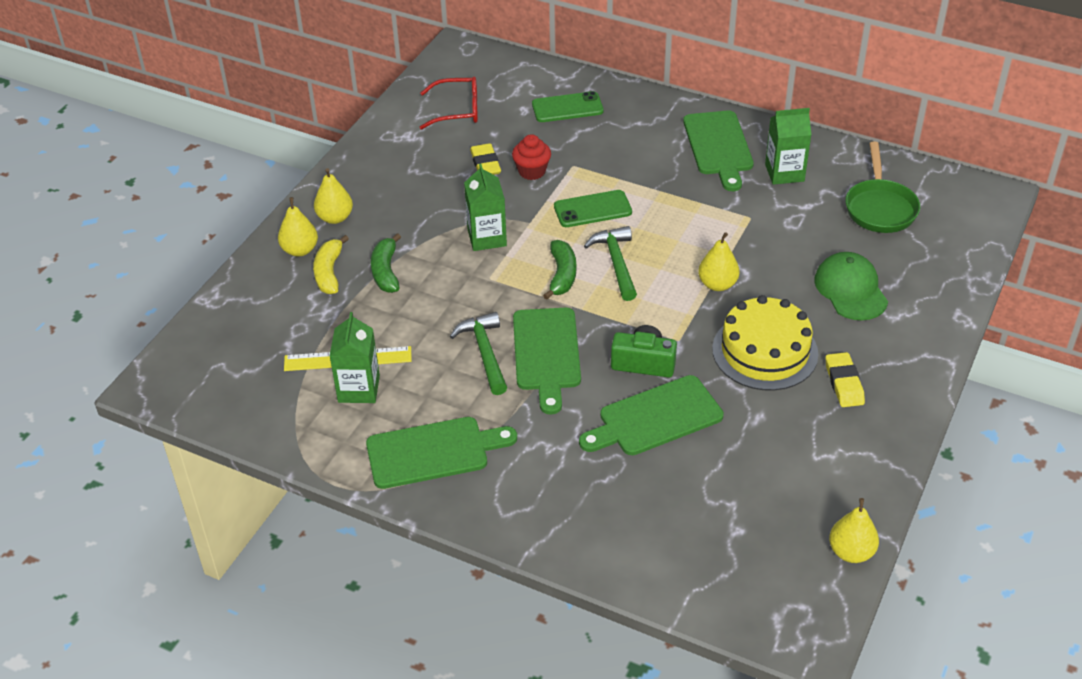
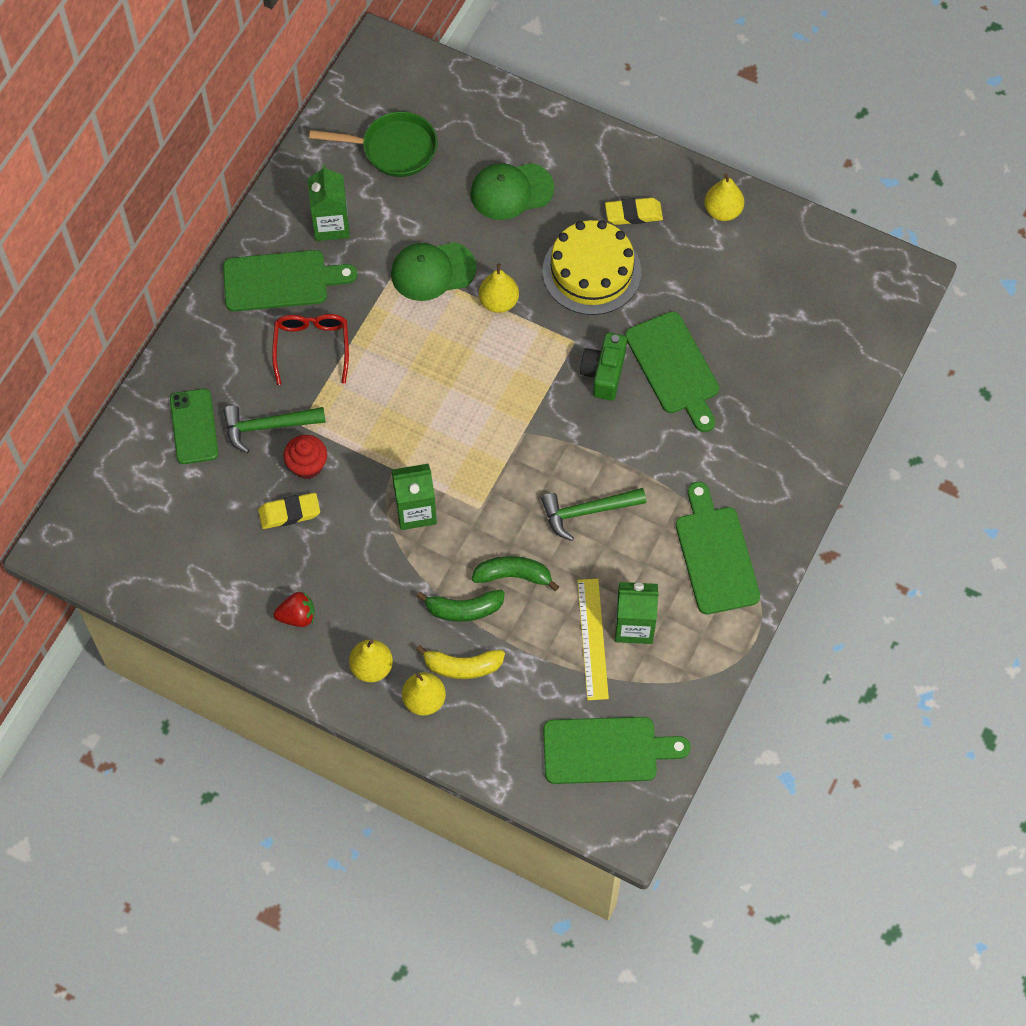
camera: 90 degrees left, 20 degrees up
(387, 173) = (297, 616): none -> red strawberry
(457, 110) = (185, 545): red glasses -> red glasses (312, 348)
(547, 354) = (590, 456): green cutting board -> green cutting board (606, 750)
(562, 275) = (478, 440): green banana -> green banana (513, 576)
(592, 209) = (377, 407): green phone -> none
(616, 263) = (462, 389): green hammer -> green hammer (267, 427)
(745, 239) = (432, 271): none -> green cap
(851, 552) = (821, 235): yellow pear -> yellow pear (722, 211)

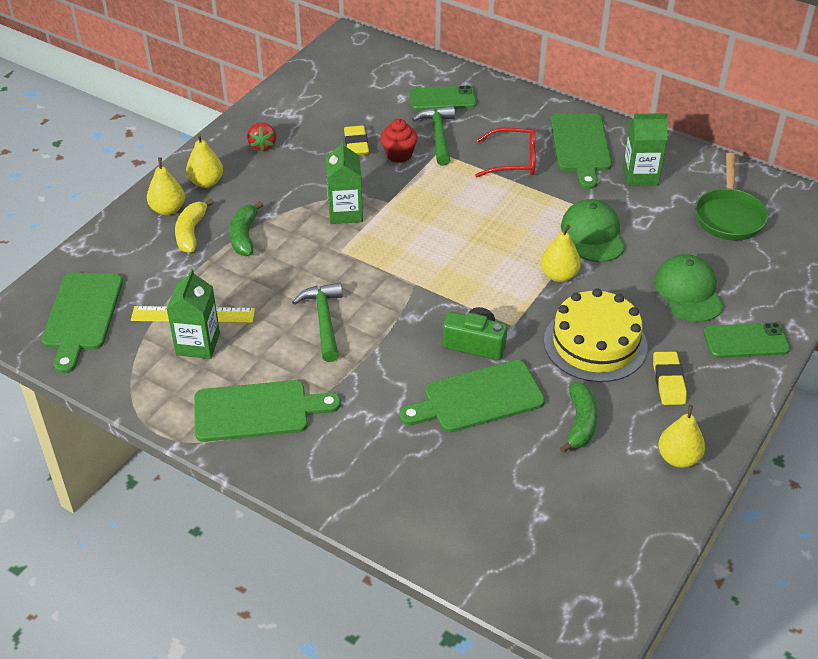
camera: 95 degrees right, 20 degrees down
(513, 576) = (269, 268): green banana -> green banana (580, 423)
(574, 149) = (745, 341): none -> green phone

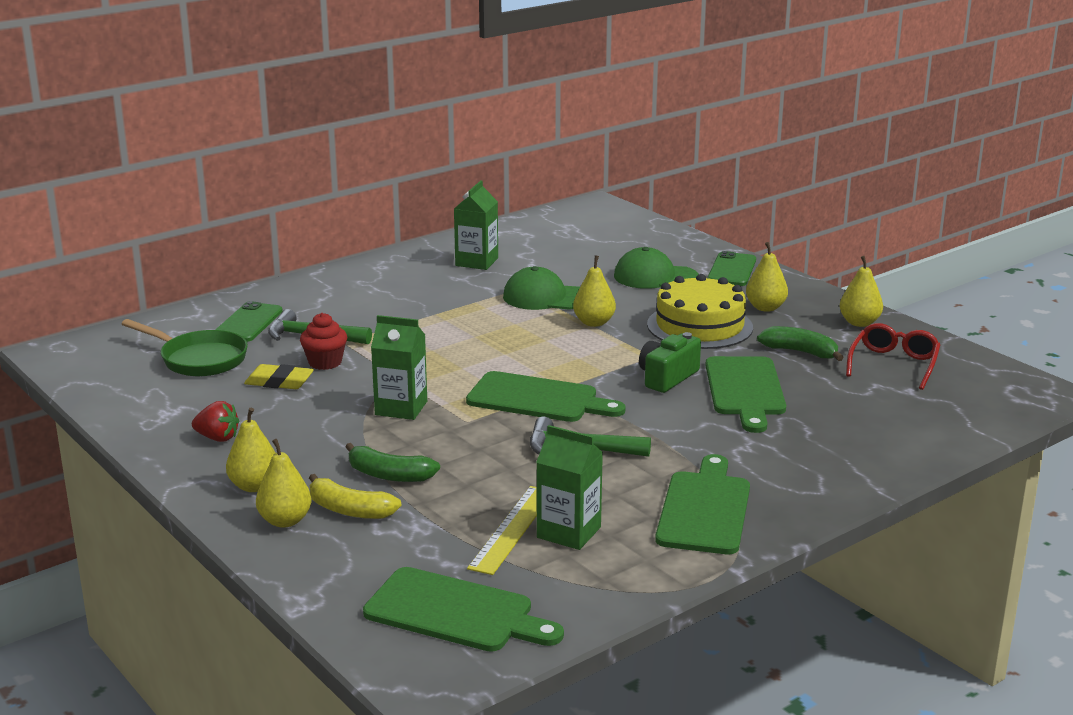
camera: 70 degrees left, 20 degrees down
(513, 161) = (396, 309): red glasses -> red glasses (893, 365)
(581, 146) = (405, 276): green cutting board -> green cutting board (538, 399)
(668, 381) = (765, 308): yellow eraser -> yellow pear
(729, 216) = (566, 242): green pan -> green pan (199, 359)

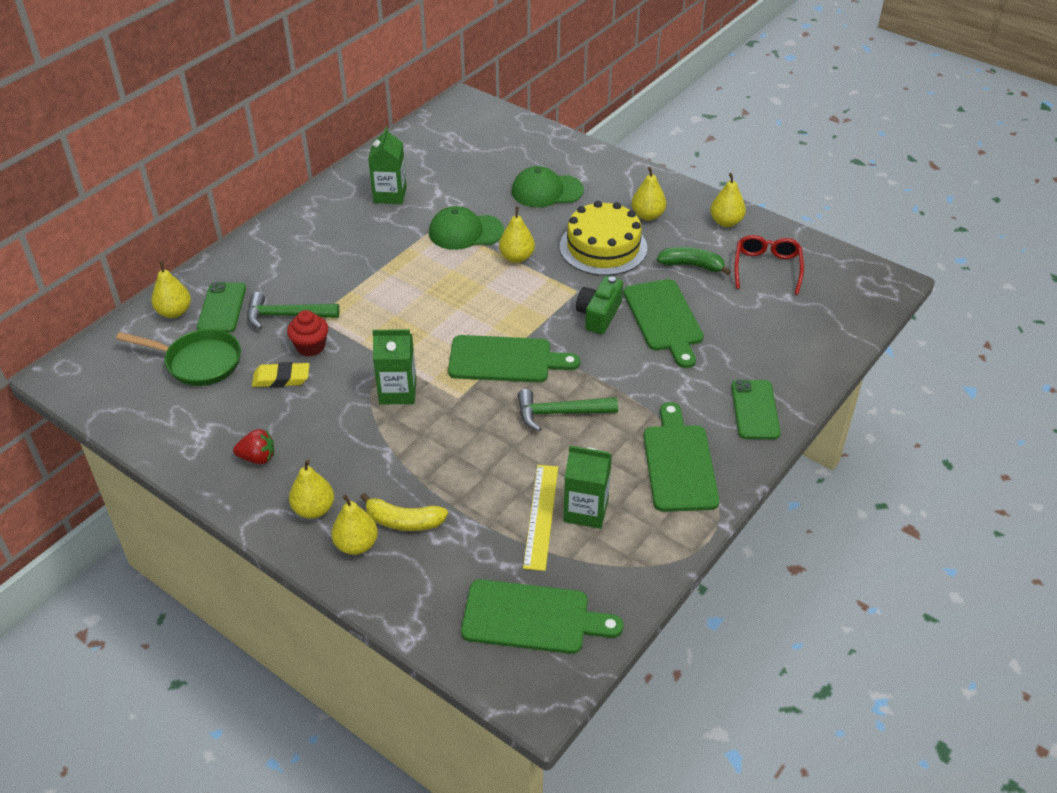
camera: 15 degrees left, 20 degrees up
(197, 320) = (174, 312): none -> yellow pear
(389, 475) = (419, 474): green banana -> none
(731, 270) = (605, 172): green phone -> green phone (755, 410)

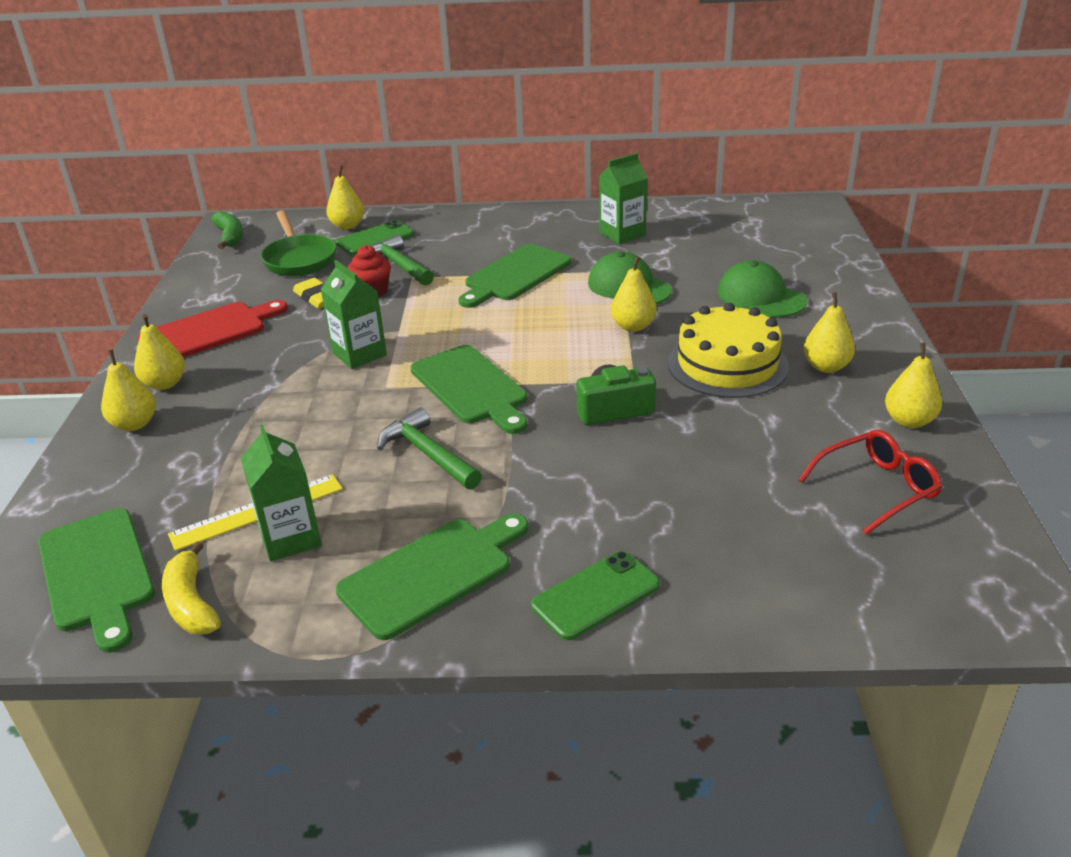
camera: 55 degrees right, 10 degrees down
(257, 458) = (208, 331): red strawberry -> red cutting board
(404, 521) = (185, 434): yellow banana -> yellow banana (191, 603)
(664, 319) = (668, 454): green cutting board -> green cutting board (515, 275)
(692, 265) = (790, 432): green banana -> green banana (230, 237)

